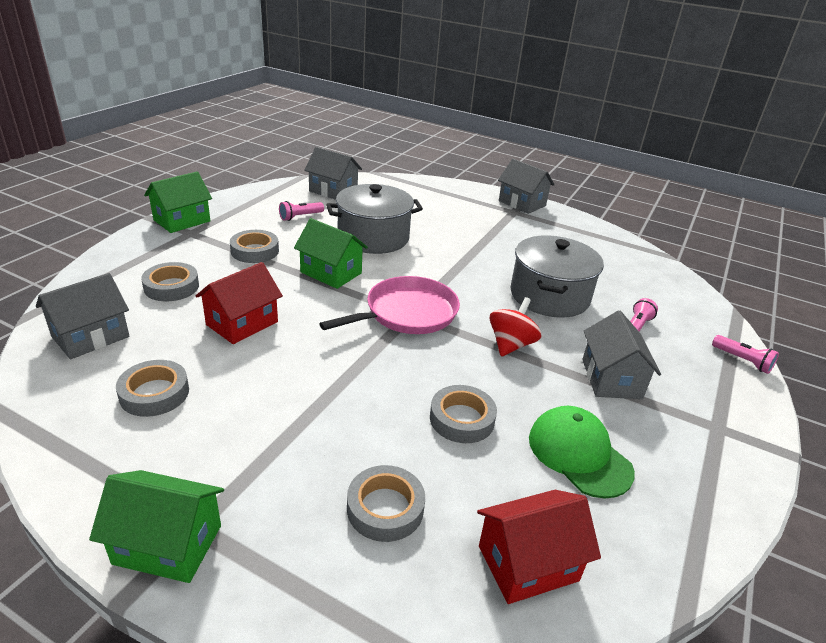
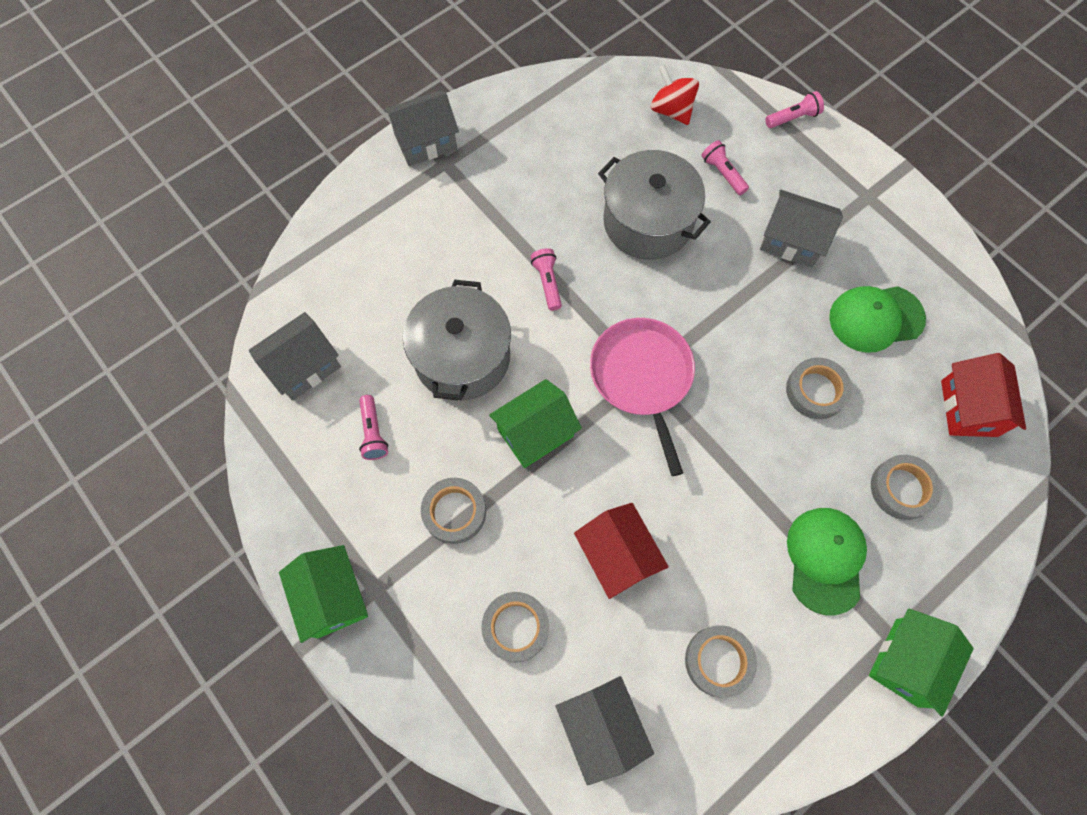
camera: 65 degrees left, 35 degrees up
(276, 453) = (825, 559): none -> green cap
(457, 260) = (547, 282): none -> pink flashlight
(511, 345) = (722, 301): red spinning top -> red spinning top (671, 110)

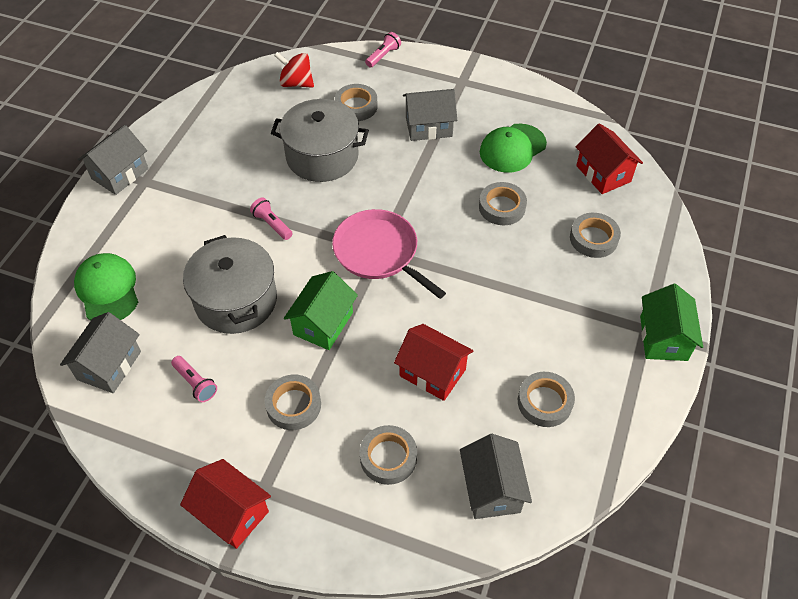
camera: 30 degrees left, 15 degrees down
(333, 597) = (231, 513): green house -> red house
(601, 727) = (491, 489): grey house -> grey house turned 45 degrees clockwise
(722, 173) = (356, 106): pink flashlight -> grey tape
(825, 559) = (573, 304): green cap -> green cap (107, 290)

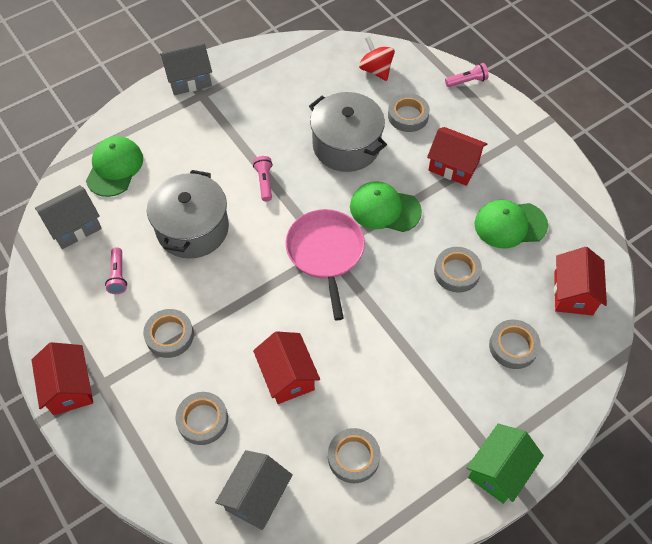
camera: 35 degrees right, 5 degrees up
(323, 323) = (239, 285): green house -> none
(400, 190) = (384, 209): none -> green cap
(428, 126) = (453, 166): grey house -> red house

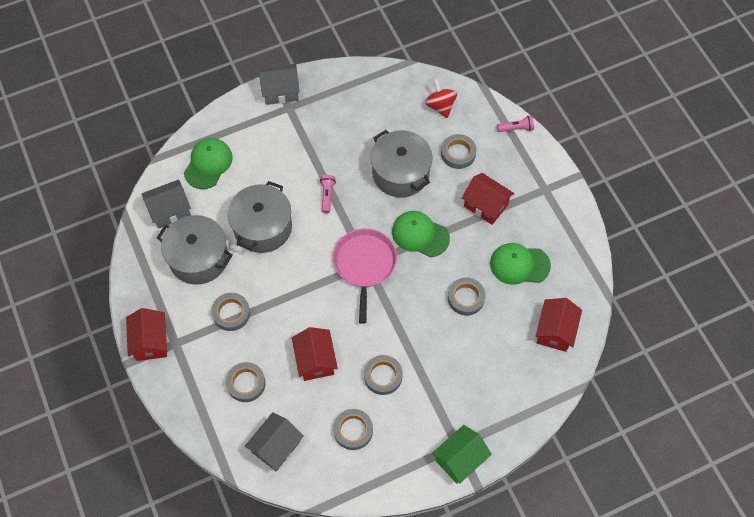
camera: 10 degrees right, 5 degrees up
(118, 276) = (199, 258): pink flashlight -> grey pot
(513, 346) = (495, 366): grey tape -> grey tape (383, 376)

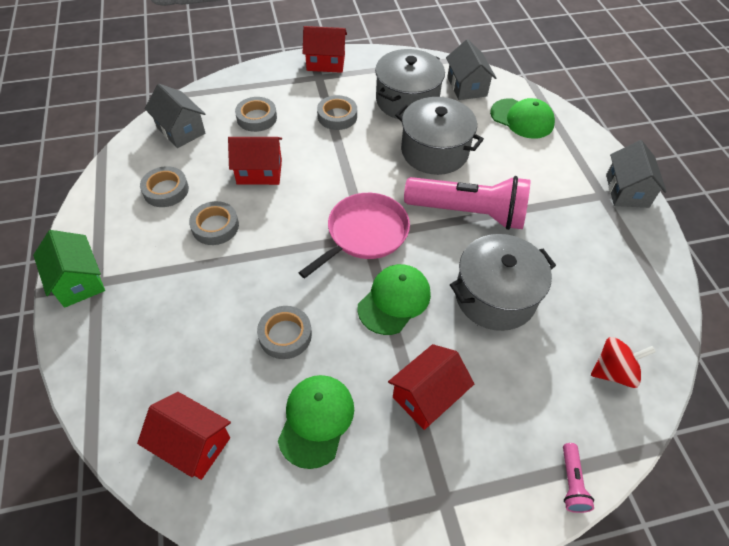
camera: 100 degrees right, 10 degrees down
(327, 195) = (469, 213): pink flashlight -> pink flashlight, size x2.49
(364, 265) = (364, 233): pink pan -> pink pan turned 60 degrees counterclockwise
(458, 153) = (524, 378): grey tape -> none

